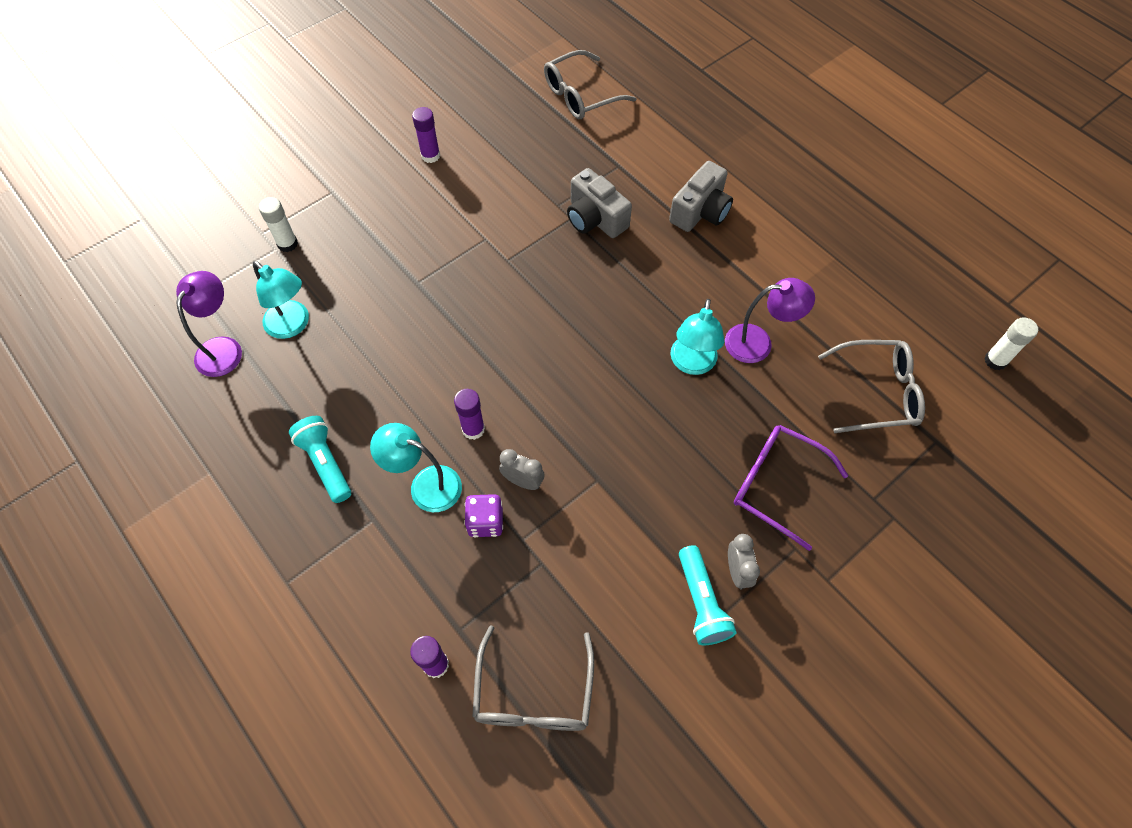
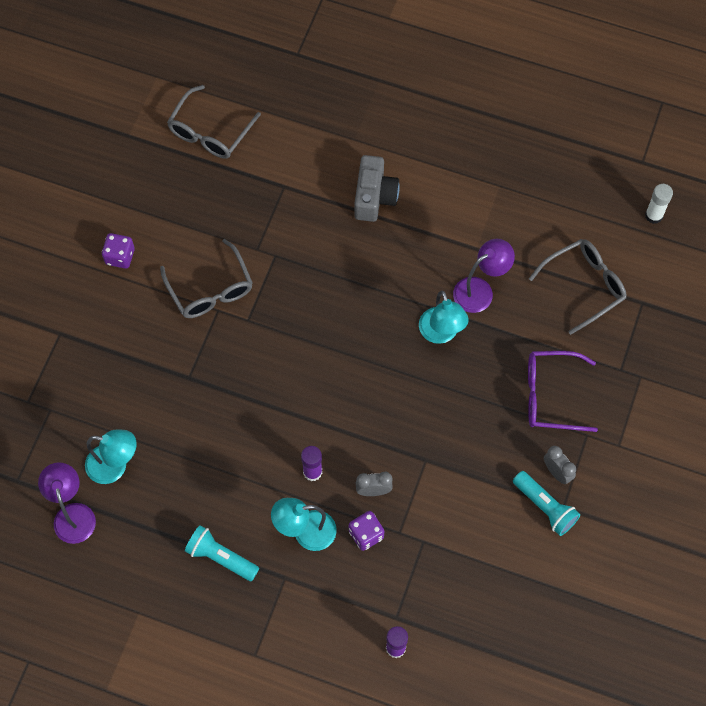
camera: 30 degrees left, 5 degrees up
(287, 244) = (57, 400): white glue stick -> none
(430, 156) = (120, 256): purple glue stick -> purple dice
(533, 693) = (471, 629): grey glasses -> grey glasses (210, 289)
(595, 218) = (295, 246): grey camera -> none

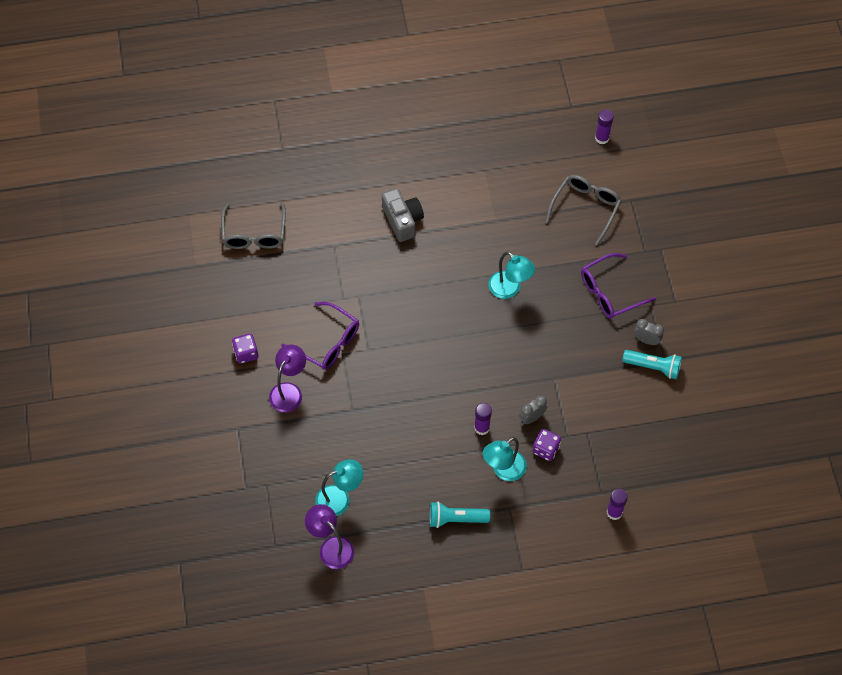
camera: 30 degrees left, 5 degrees down
(210, 289) = (327, 342): grey glasses -> purple glasses
(480, 290) = (517, 247): purple lamp -> purple lamp (289, 391)
(654, 215) = (602, 138): white glue stick -> purple glue stick

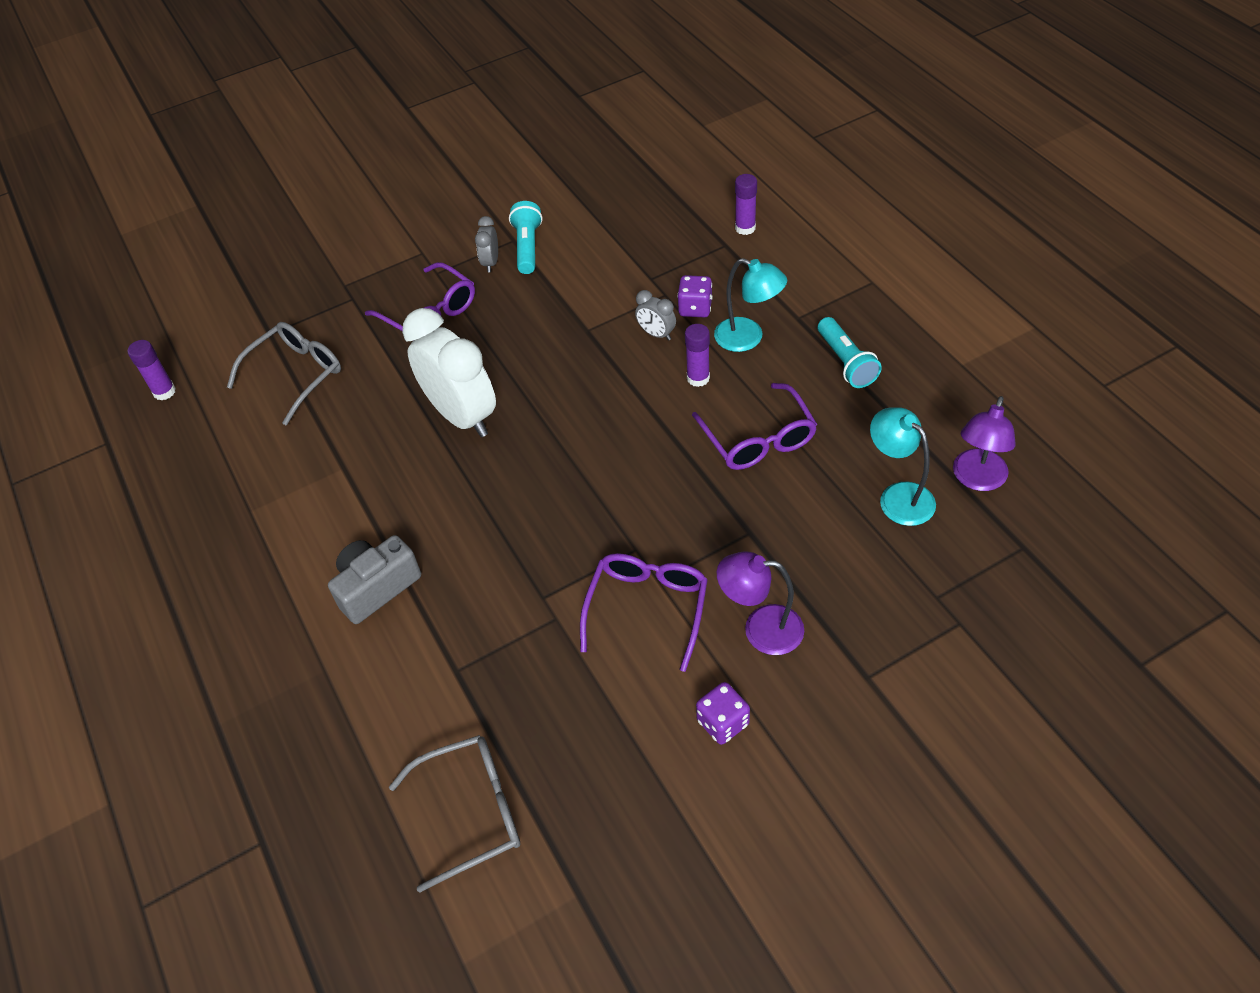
camera: 105 degrees left, 10 degrees down
(417, 442) = (758, 439): none -> purple glasses
(509, 289) = (462, 416): turquoise lamp -> white clock
(585, 208) = (296, 375): grey glasses -> grey glasses turned 120 degrees clockwise

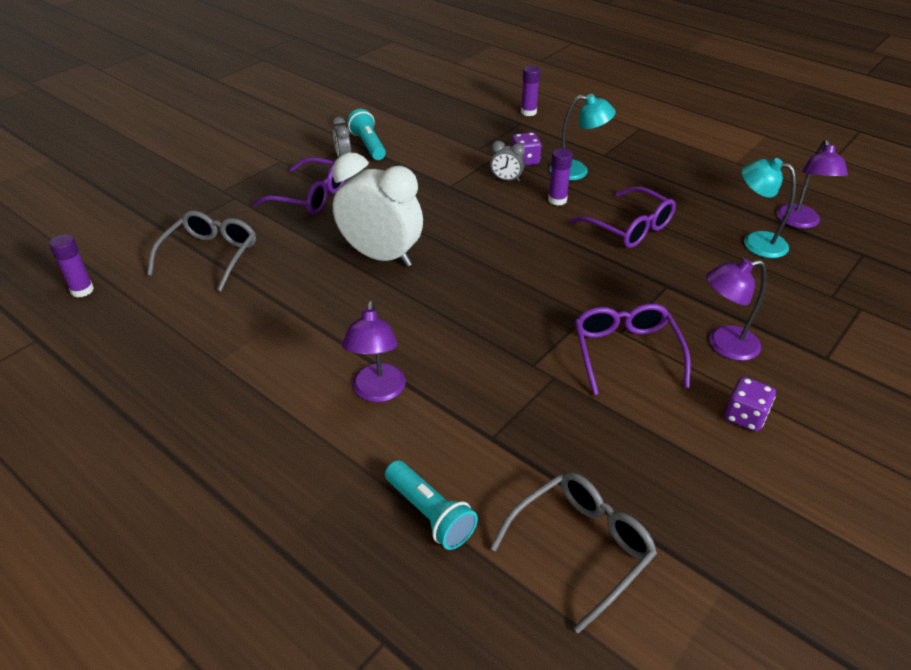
camera: 25 degrees left, 10 degrees down
(376, 587) = (378, 392): grey camera -> purple lamp
(846, 362) = (657, 173): turquoise flashlight -> turquoise flashlight (430, 514)

